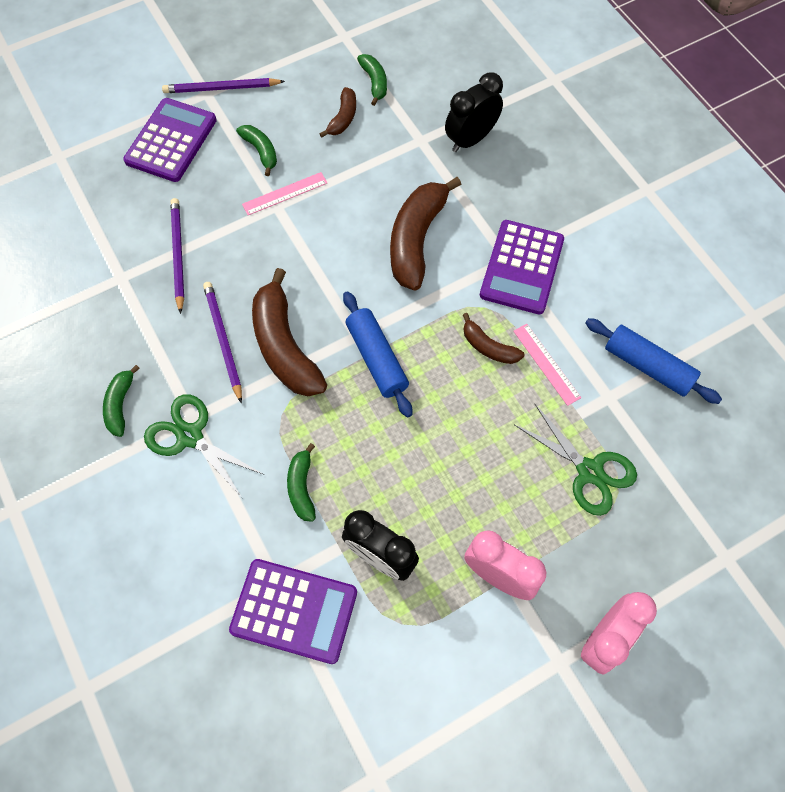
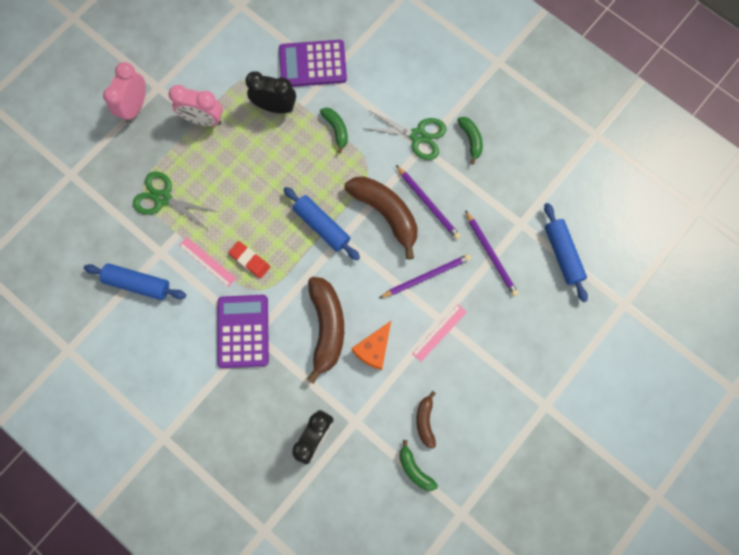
camera: 160 degrees right, 10 degrees up
(92, 227) = (562, 254): none -> blue rolling pin
(171, 141) = (548, 349): purple calculator -> none
(221, 88) = (536, 415): purple pencil -> purple pencil (426, 276)
(261, 151) = (475, 364): green banana -> none
(369, 201) = (374, 349): none -> orange cheese
(488, 347) = (250, 260): brown banana -> red eraser

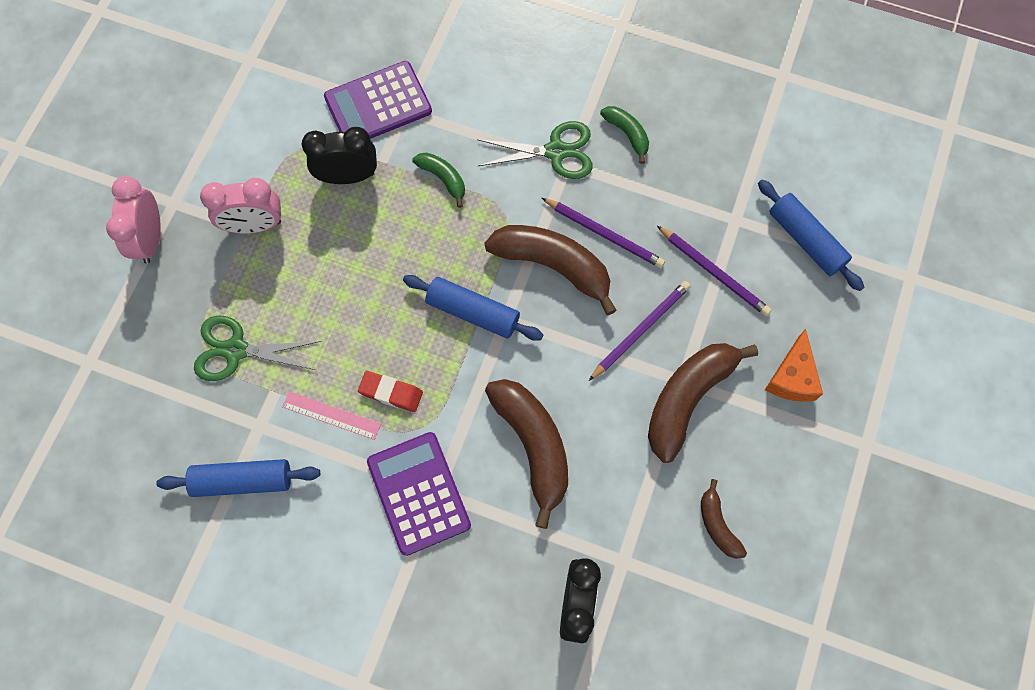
camera: 20 degrees left, 5 degrees down
(374, 349) = (609, 452): orange cheese -> orange cheese (792, 377)
(414, 469) = (730, 596): green banana -> none
(439, 332) = (688, 398): pink ruler -> brown banana

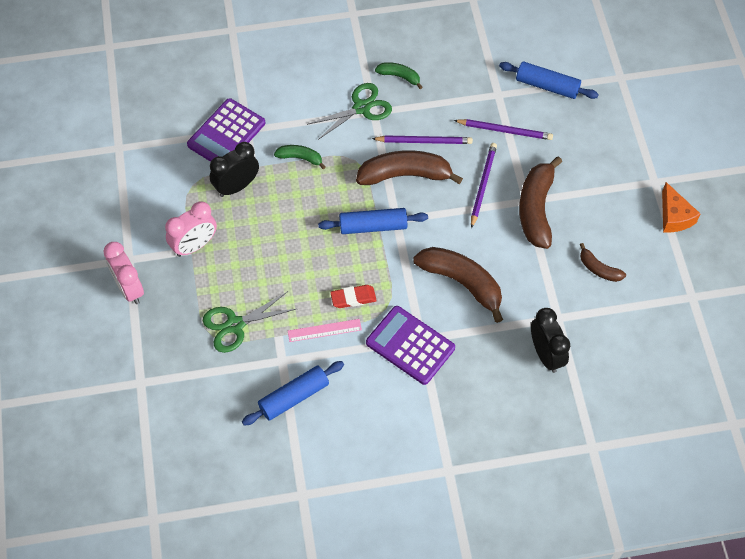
camera: 30 degrees left, 10 degrees down
(792, 377) = (589, 166): orange cheese -> orange cheese (674, 216)

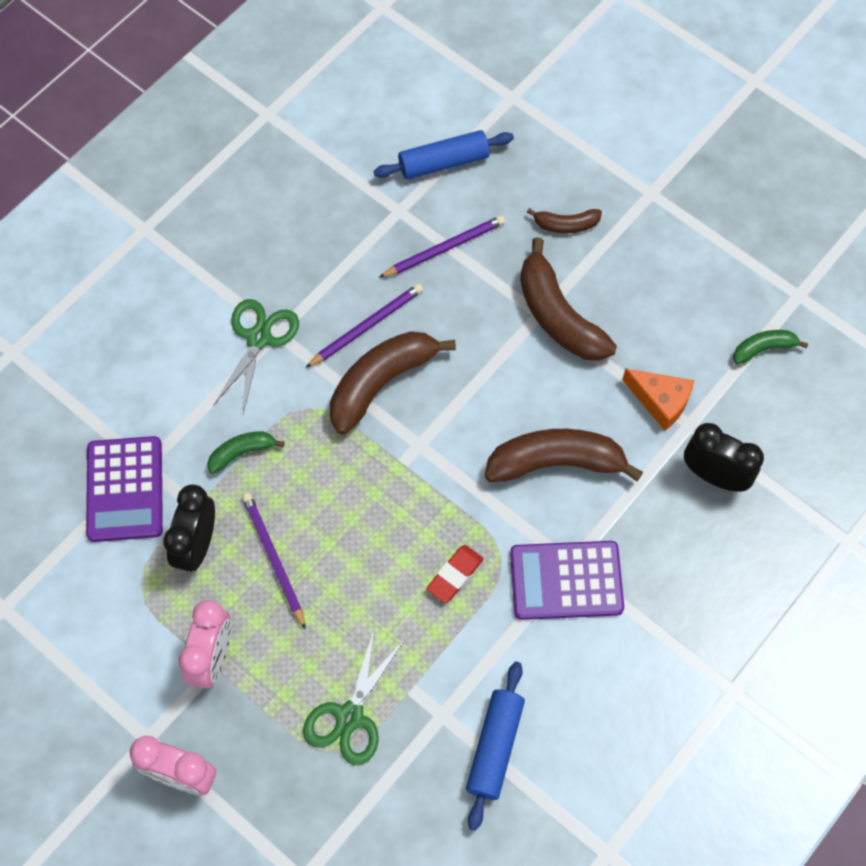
camera: 40 degrees left, 5 degrees up
(324, 330) = (457, 640): pink ruler -> none
(373, 226) = (400, 472): blue rolling pin -> none
(399, 76) = (269, 268): green banana -> green banana (763, 349)
(483, 185) = (477, 330): purple pencil -> purple pencil (273, 559)
(598, 269) = (681, 335): brown banana -> brown banana (565, 225)
(674, 216) = (704, 218): orange cheese -> orange cheese (660, 401)

